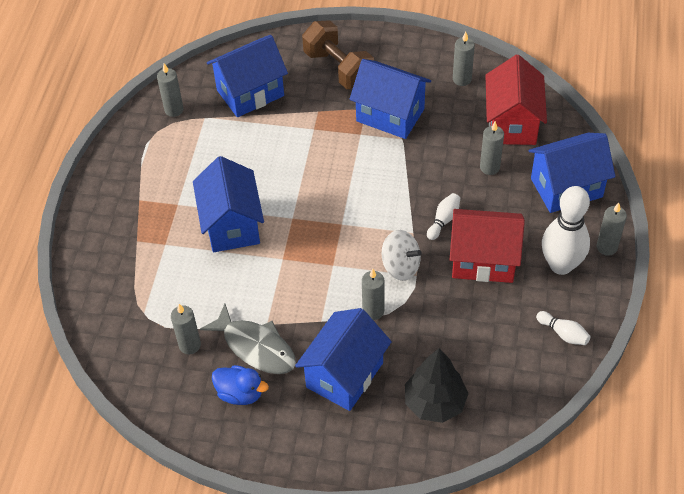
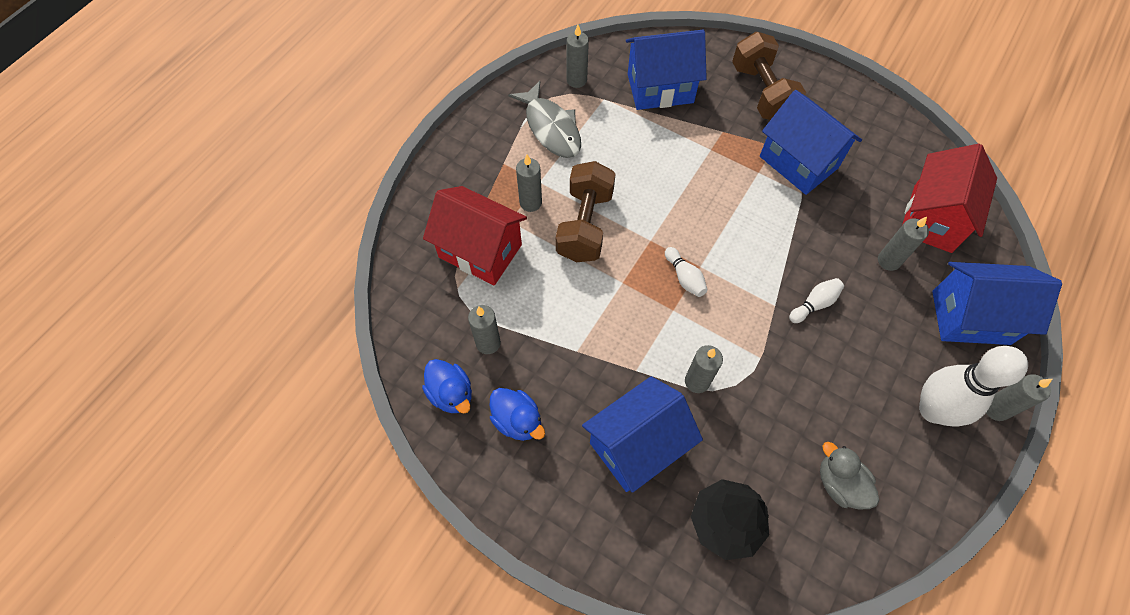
camera: 20 degrees right, 10 degrees up
(176, 394) = (451, 394): none -> blue duck
(232, 225) = (585, 225): blue house -> brown dumbbell
(256, 347) = (555, 373): grey fish -> grey fish (551, 128)
(400, 266) = (747, 340): white spinning top -> none
(462, 79) = (892, 149): grey candle -> grey candle (530, 203)
(483, 260) = (843, 369): red house -> red house (480, 251)
(510, 343) = (839, 484): none -> grey duck
(563, 333) = (907, 497): white bowling pin -> white bowling pin (684, 277)

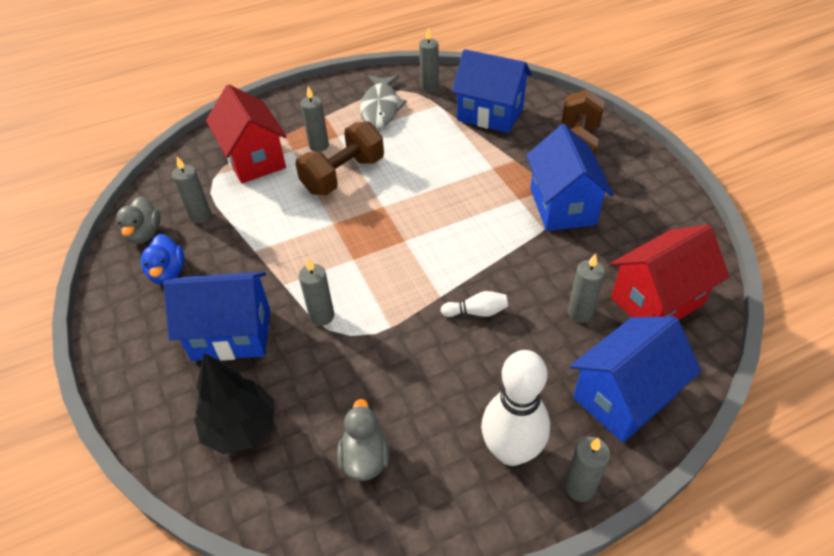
camera: 35 degrees right, 15 degrees down
(451, 394) = (144, 234): blue duck -> grey duck
(684, 277) = (384, 242): white bowling pin -> none
(970, 317) = (623, 397): blue house -> blue house turned 75 degrees counterclockwise

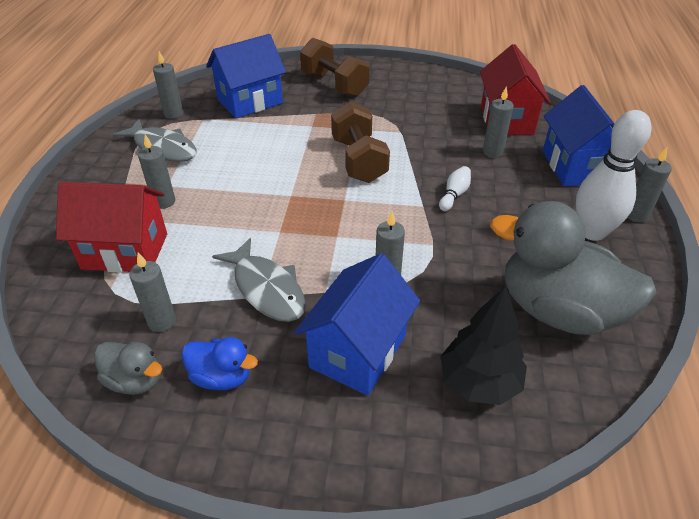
camera: 60 degrees left, 5 degrees down
(264, 250) = (267, 289): none -> grey fish
(343, 175) = (224, 202): brown dumbbell -> brown dumbbell (359, 160)
(365, 458) = (558, 310): grey duck -> grey duck, size x2.13
(562, 206) = (386, 115): blue house -> none

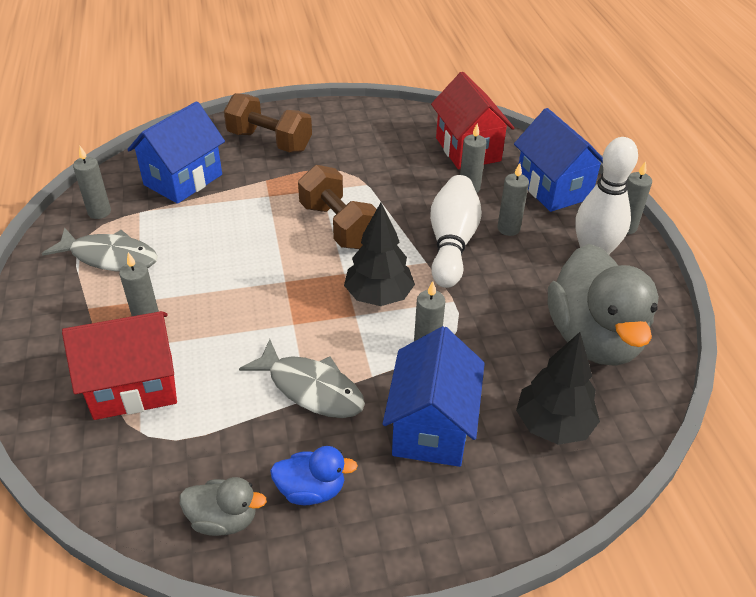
camera: 20 degrees left, 0 degrees up
(162, 321) = (218, 452): grey candle -> grey candle (508, 229)
(365, 225) = (378, 296): none -> black tree
(454, 195) = (451, 243): white bowling pin -> white bowling pin, size x2.16
(558, 310) = (593, 338): grey duck -> grey duck turned 105 degrees counterclockwise

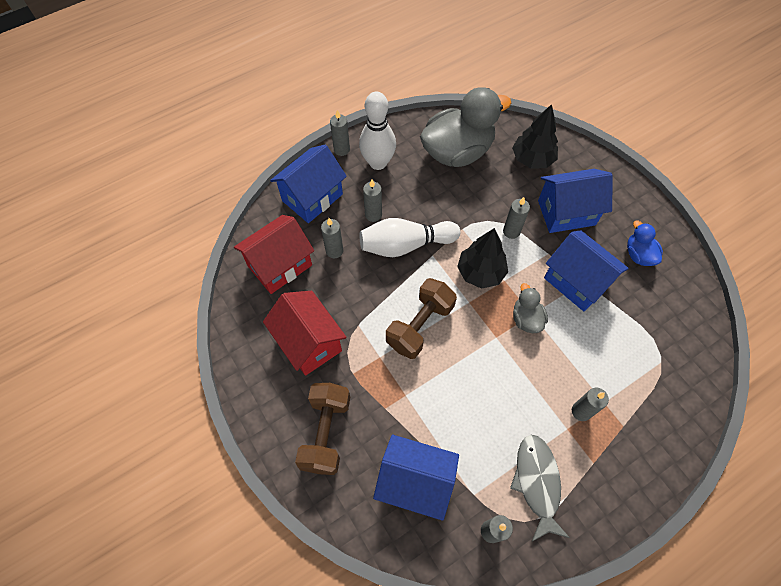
camera: 110 degrees left, 20 degrees up
(134, 387) = (635, 385): red house -> red house (309, 342)
(224, 519) = (680, 288): grey duck -> grey duck (526, 319)
(311, 388) = (576, 282): grey fish -> blue house

